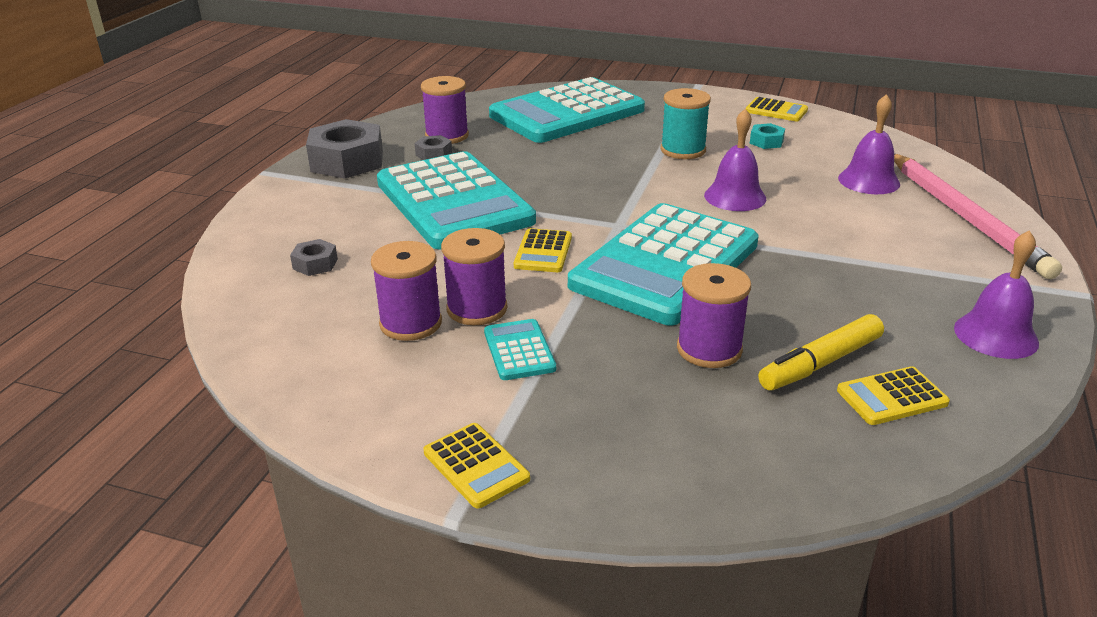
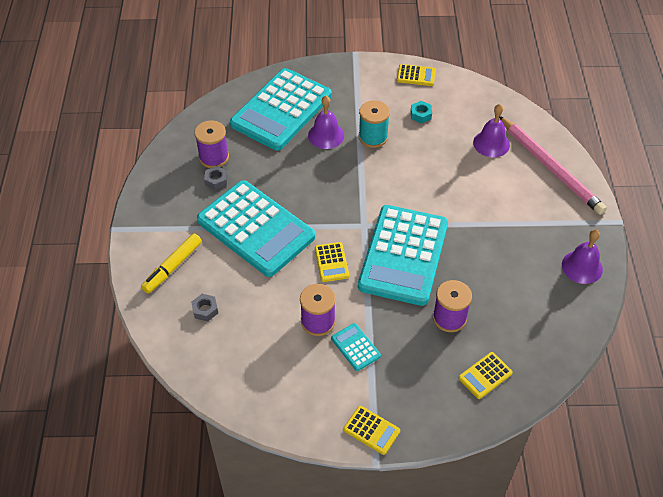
camera: 20 degrees left, 20 degrees up
(347, 161) = (163, 203): grey nut -> none
(411, 323) = (288, 343): purple spool -> none
(735, 197) = (420, 180): purple bell -> purple bell (326, 135)
(820, 363) = (505, 312): yellow marker -> yellow marker (172, 267)
(891, 397) = (543, 327): yellow calculator -> yellow calculator (485, 376)

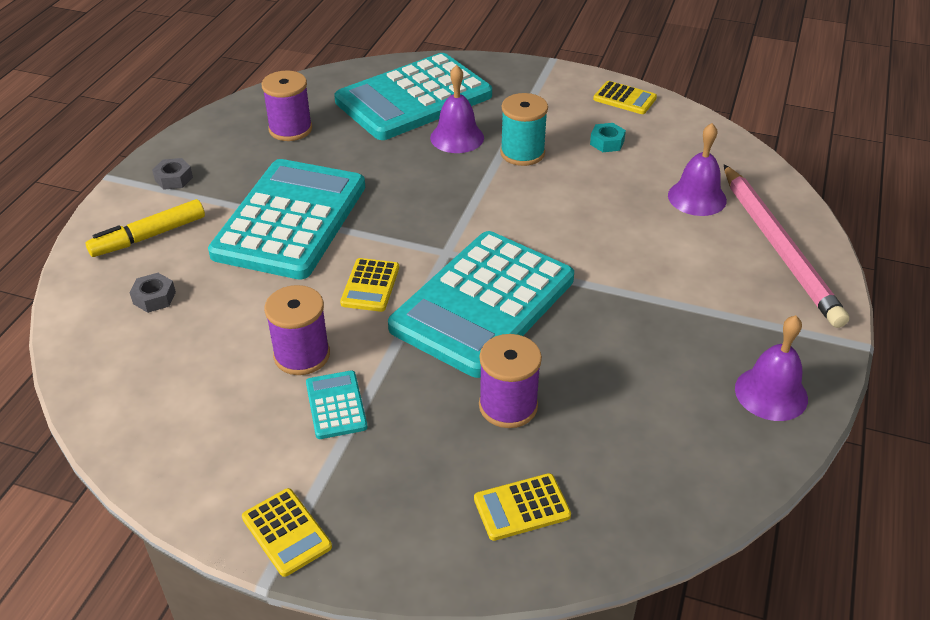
camera: 20 degrees right, 10 degrees down
(216, 180) = (275, 154): grey nut -> grey nut (174, 179)
(256, 229) = (290, 220): turquoise calculator -> turquoise calculator turned 135 degrees counterclockwise

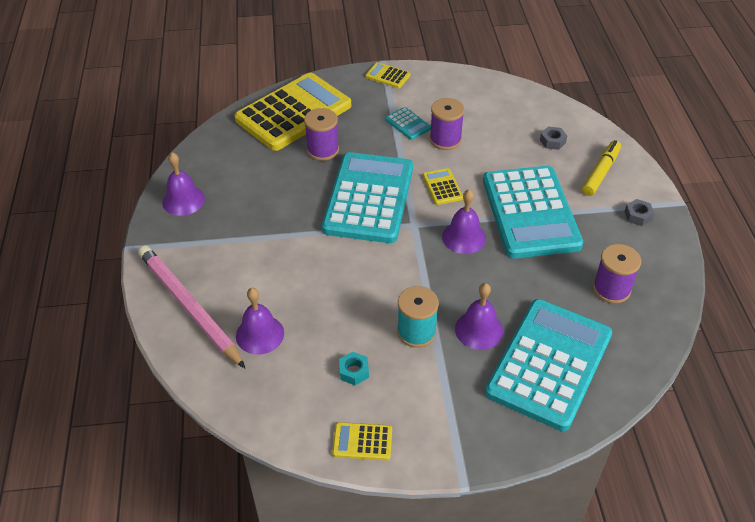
camera: 155 degrees right, 5 degrees up
(397, 219) = (464, 237): none -> purple bell
(522, 507) = (293, 113): yellow calculator -> yellow calculator, size x2.48

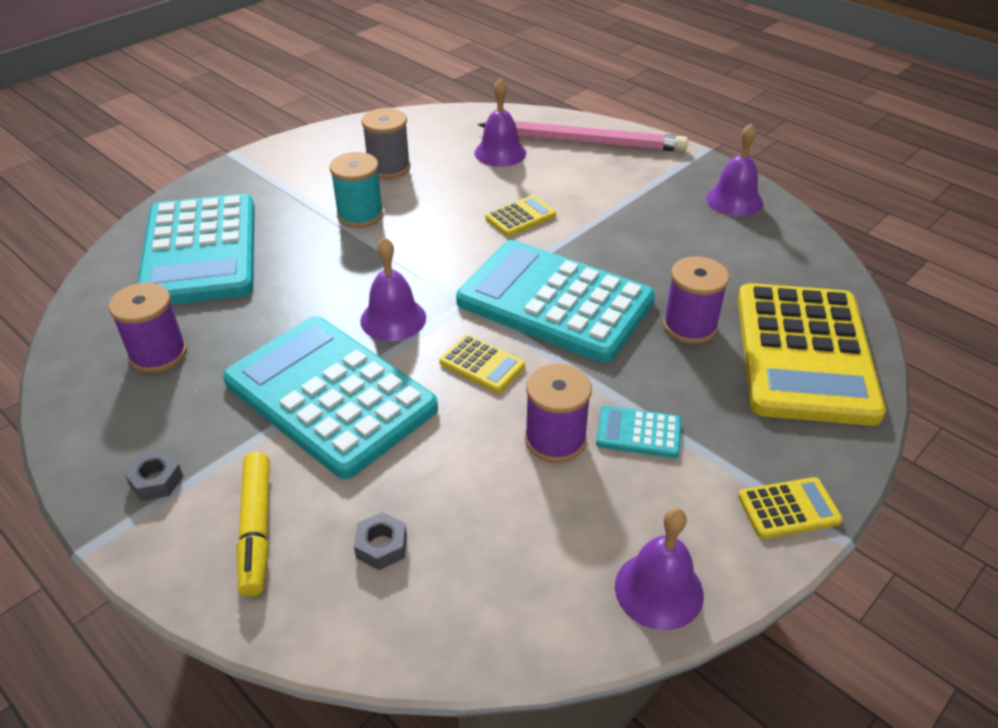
camera: 140 degrees right, 5 degrees down
(354, 371) = (388, 168): turquoise nut -> grey spool
(362, 442) = (335, 138): yellow calculator -> yellow calculator (520, 217)
(369, 198) = (555, 302): turquoise calculator -> turquoise calculator turned 150 degrees clockwise
(479, 330) = (297, 244): purple bell -> purple bell (659, 590)

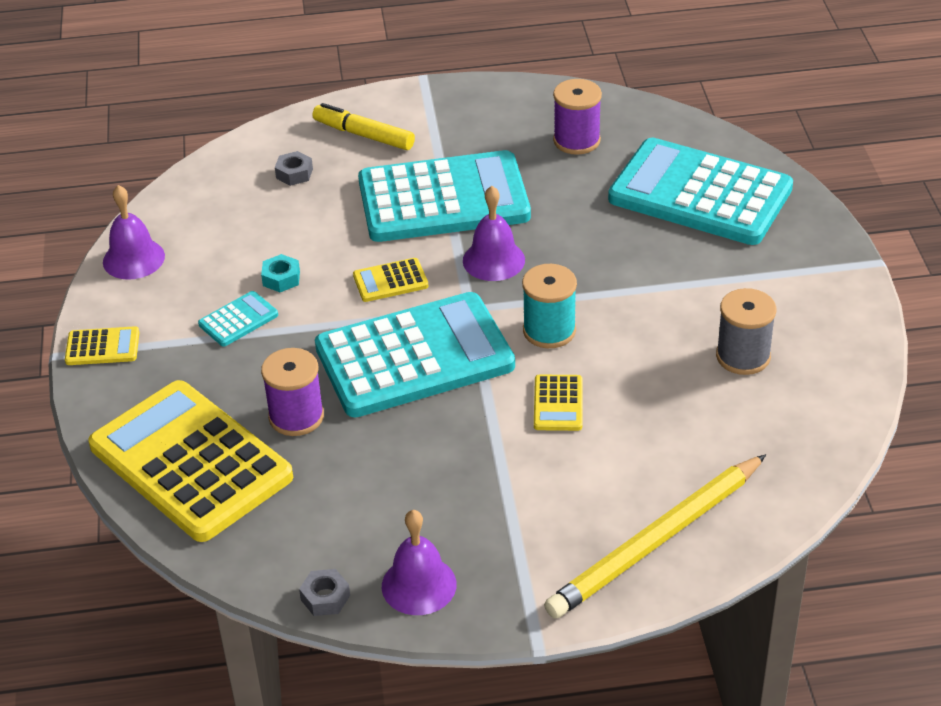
camera: 130 degrees right, 0 degrees up
(156, 480) = (448, 111): grey nut -> grey nut (325, 597)
(360, 215) = (668, 302): turquoise spool -> turquoise spool (549, 330)
(500, 153) = (696, 454): purple bell -> none
(555, 440) = (281, 278): purple spool -> turquoise nut
(584, 141) = (656, 540): pink pencil -> yellow pencil
(788, 509) = (102, 347): yellow calculator -> yellow calculator turned 120 degrees counterclockwise

